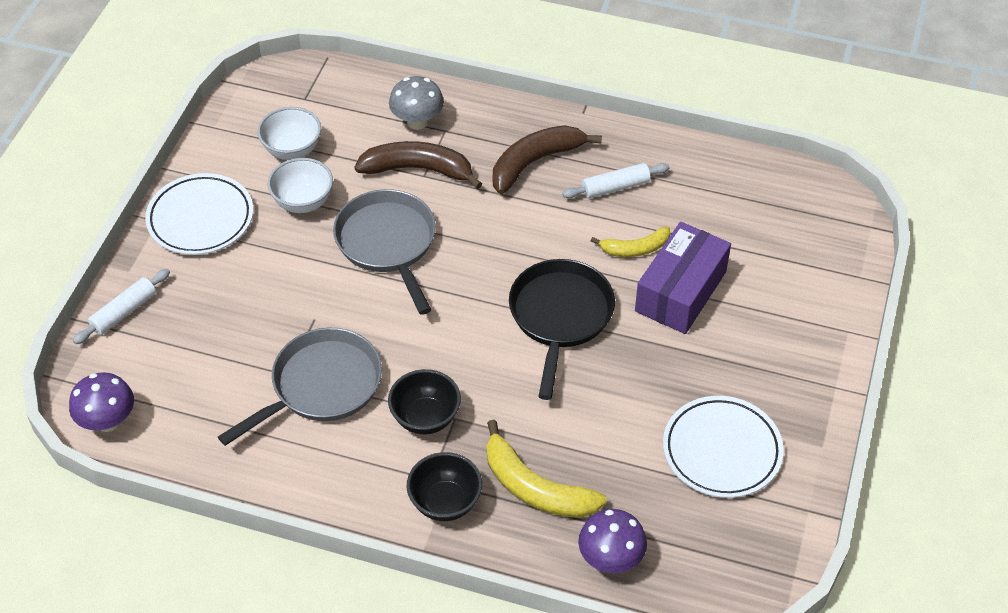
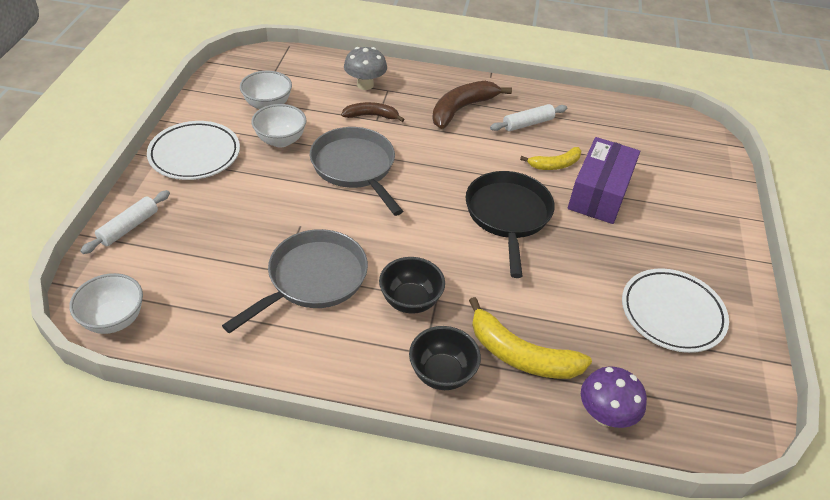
camera: 10 degrees left, 5 degrees down
(108, 421) = (114, 320): purple mushroom -> white bowl
(418, 169) = (371, 116): brown banana -> brown banana, size x0.61

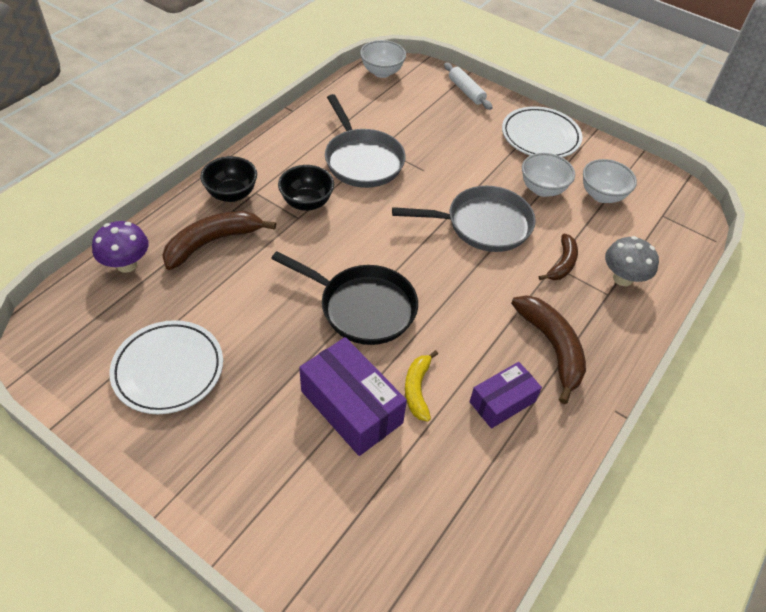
camera: 115 degrees right, 5 degrees up
(520, 355) = (213, 242): yellow banana -> brown banana
(528, 123) = (502, 402): white rolling pin -> purple box

